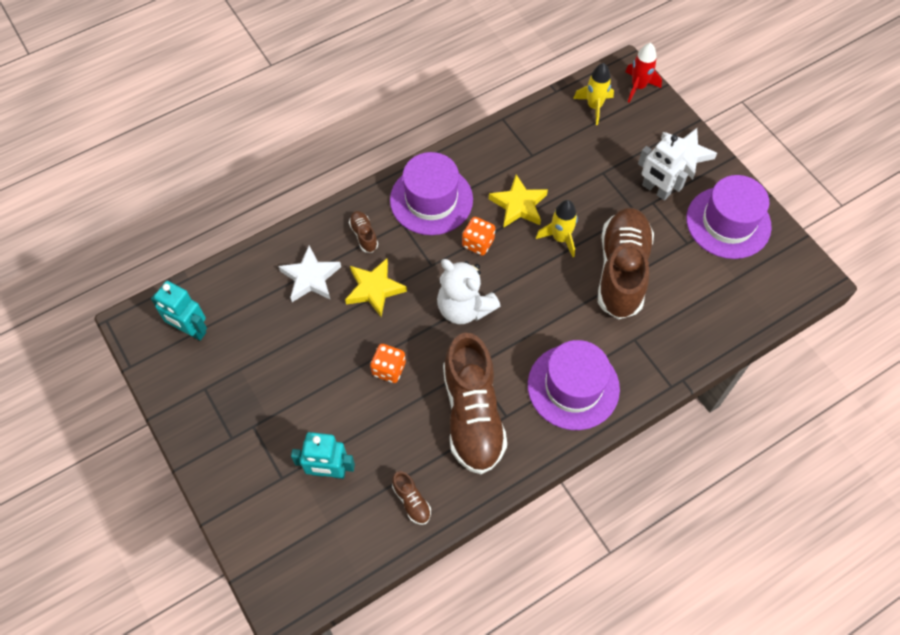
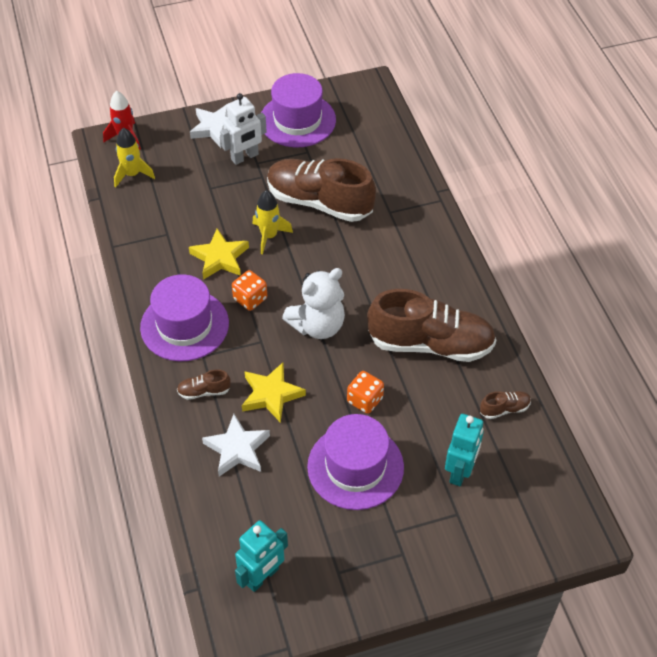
camera: 75 degrees left, 10 degrees down
(573, 387) = (423, 265): purple hat -> purple hat (355, 467)

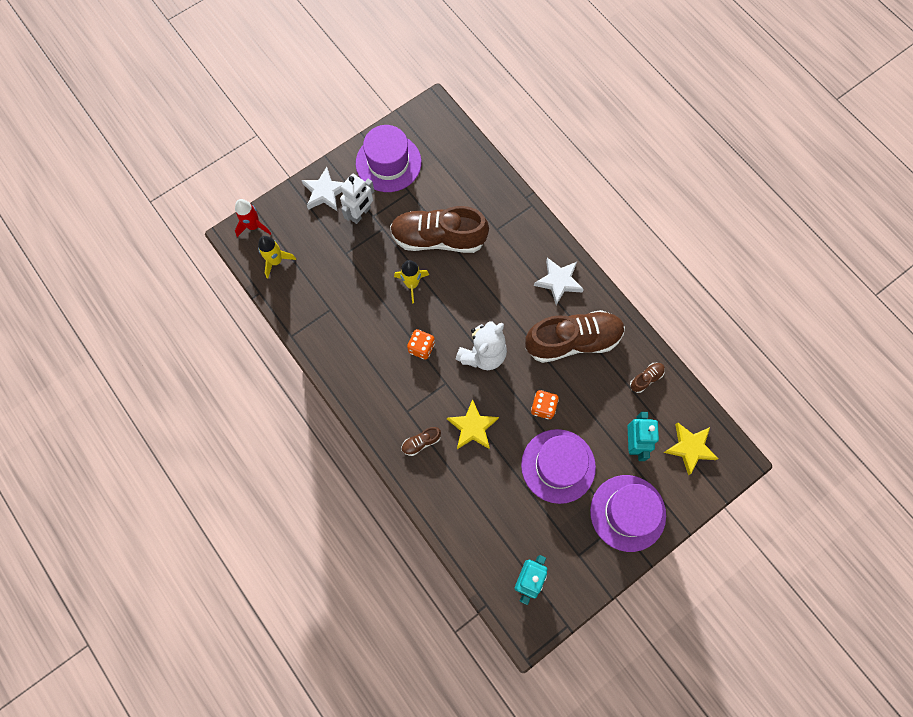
camera: 20 degrees left, 20 degrees up
(184, 325) = (381, 389): purple hat -> purple hat (627, 513)
(220, 258) = (382, 318): yellow star -> yellow star (690, 448)
(237, 449) = (466, 482): white star -> white star (558, 281)

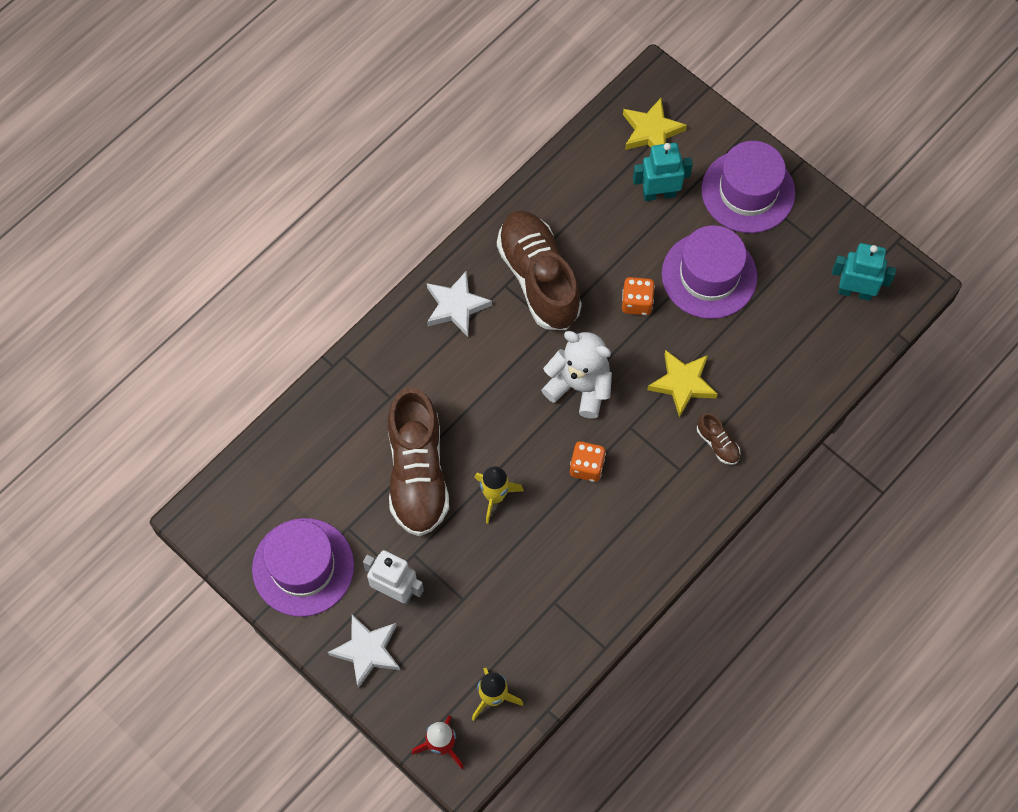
camera: 100 degrees left, 5 degrees down
(646, 379) = (572, 187): brown shoe -> none

